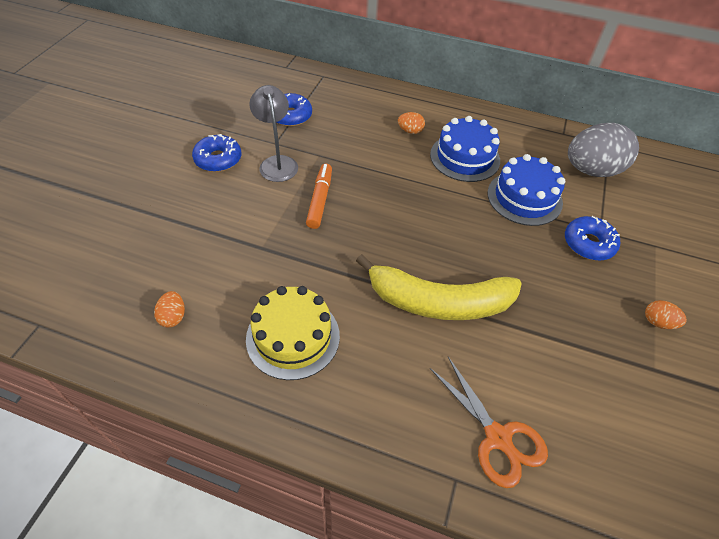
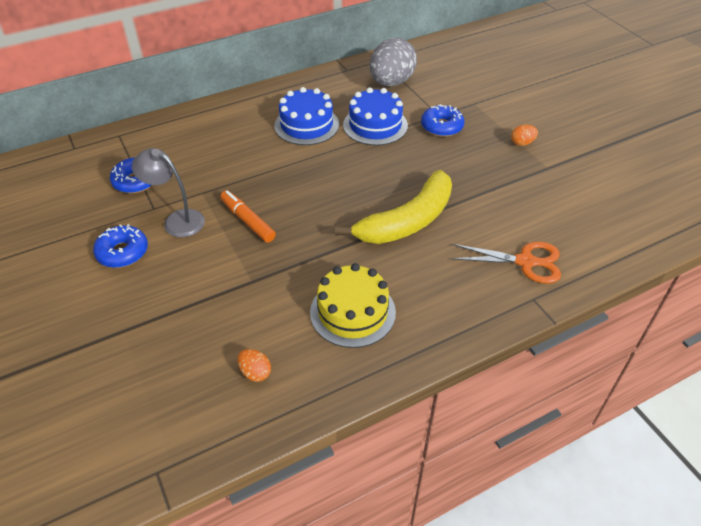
camera: 45 degrees left, 5 degrees down
(410, 131) = (246, 132): orange egg -> none

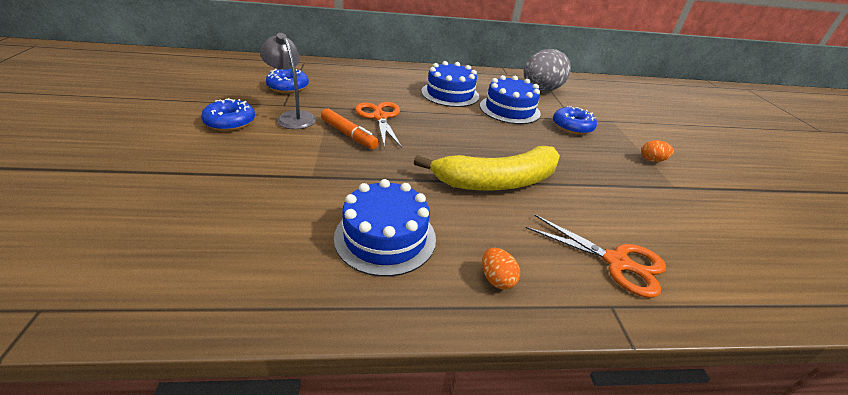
camera: 20 degrees right, 10 degrees down
(248, 221) = (349, 135): orange marker -> orange marker turned 150 degrees clockwise
(255, 372) = (239, 253): orange egg -> orange egg (496, 279)
(260, 186) = (380, 117): none -> orange scissors
(352, 312) = (385, 237): yellow cake -> blue cake

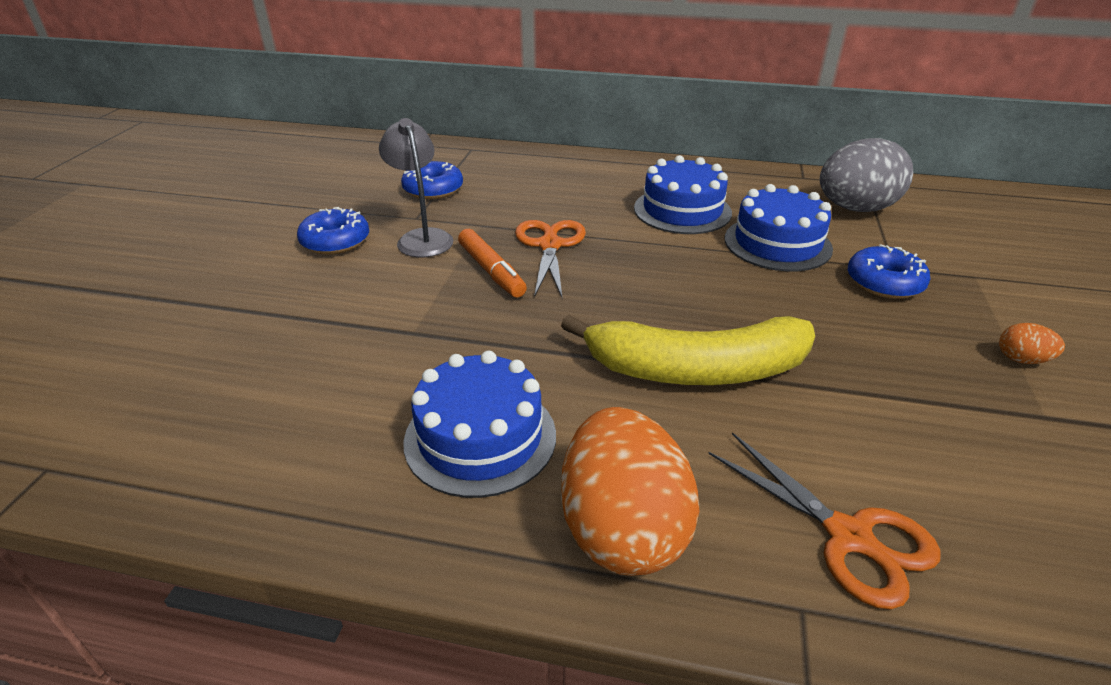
camera: 20 degrees right, 0 degrees up
(496, 279) = (622, 529): orange egg -> orange egg, size x2.39

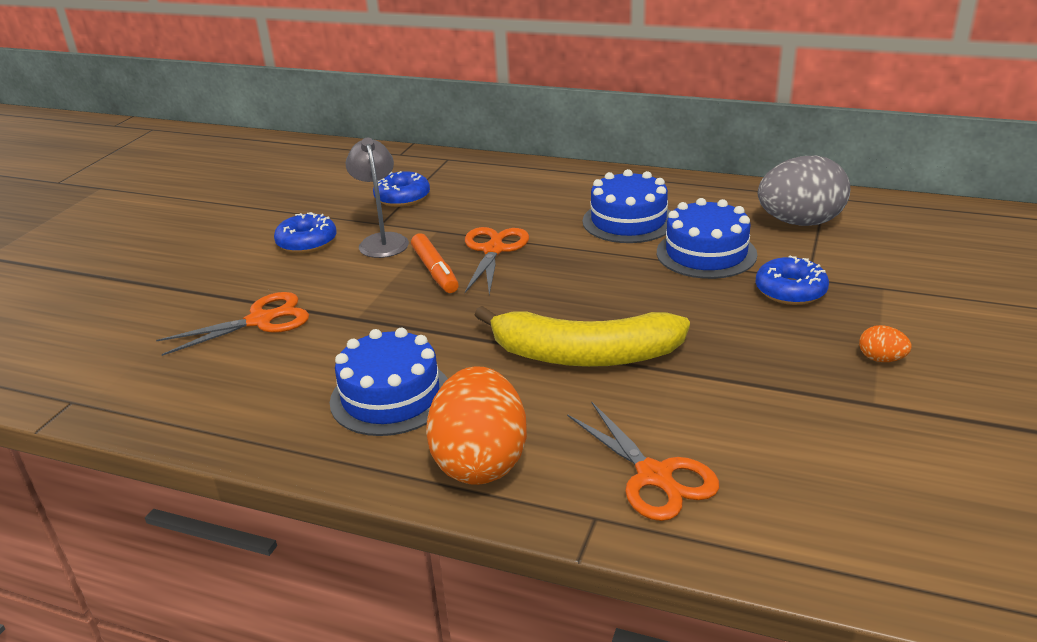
camera: 10 degrees right, 5 degrees down
(294, 340) = (260, 320): none -> orange scissors

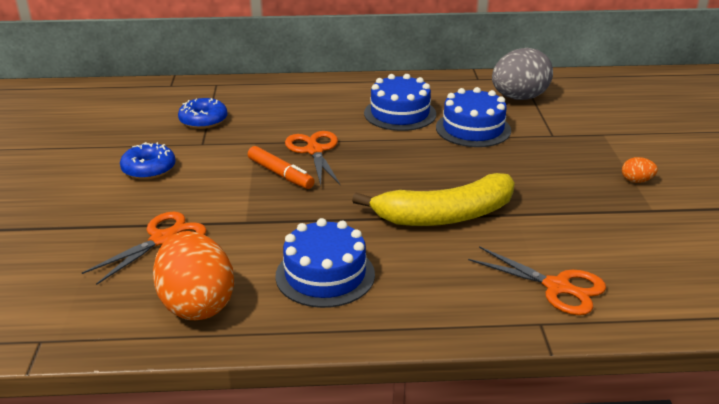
camera: 25 degrees left, 0 degrees up
(382, 241) = (215, 157): grey lamp -> none
(480, 461) = (432, 306): orange egg -> orange egg (197, 304)
(790, 291) = (548, 146): blue donut -> none

